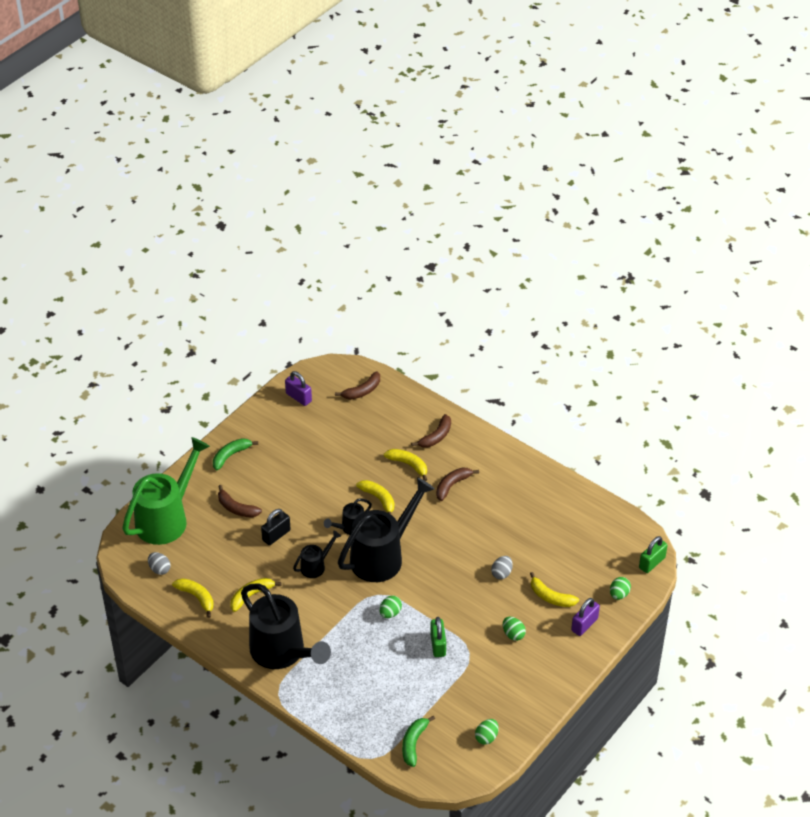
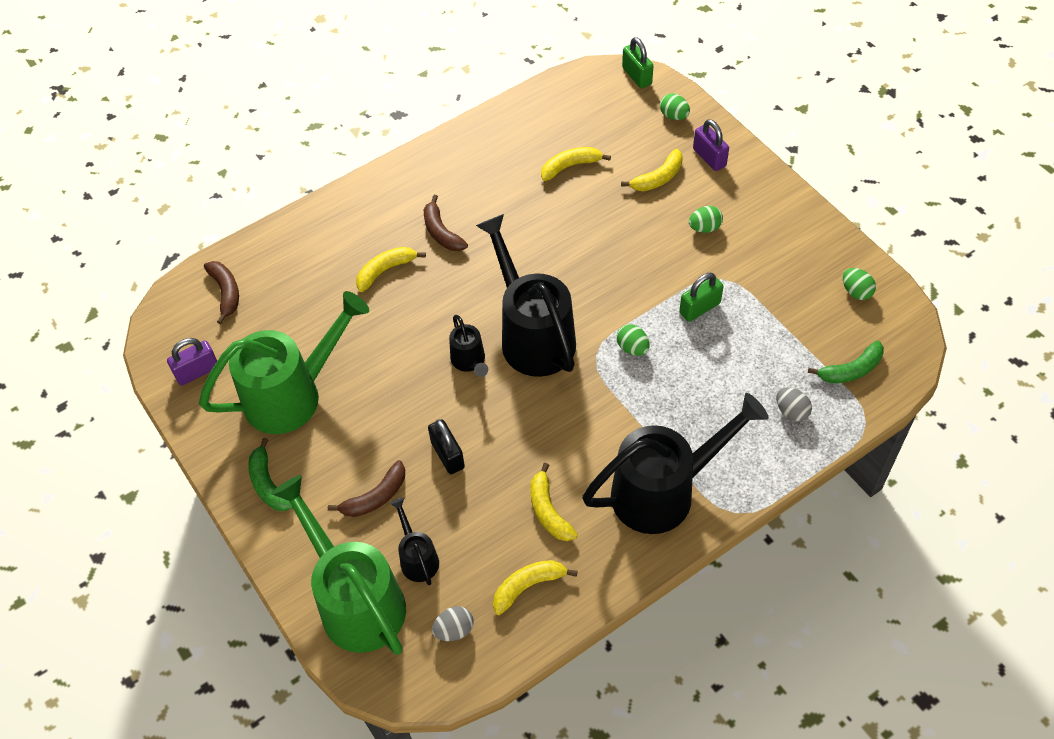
camera: 70 degrees left, 10 degrees up
(296, 448) = (293, 394): none -> green watering can
(316, 566) = (522, 417): black watering can -> black watering can (417, 558)
(378, 499) = (431, 317): yellow banana -> yellow banana (570, 166)
(414, 743) = (851, 370): green banana -> green banana turned 60 degrees counterclockwise
(436, 436) = (350, 230): brown banana -> none
(438, 645) = (699, 308): green padlock -> green padlock turned 45 degrees counterclockwise
(501, 573) = (605, 216): grey egg -> grey egg (791, 411)

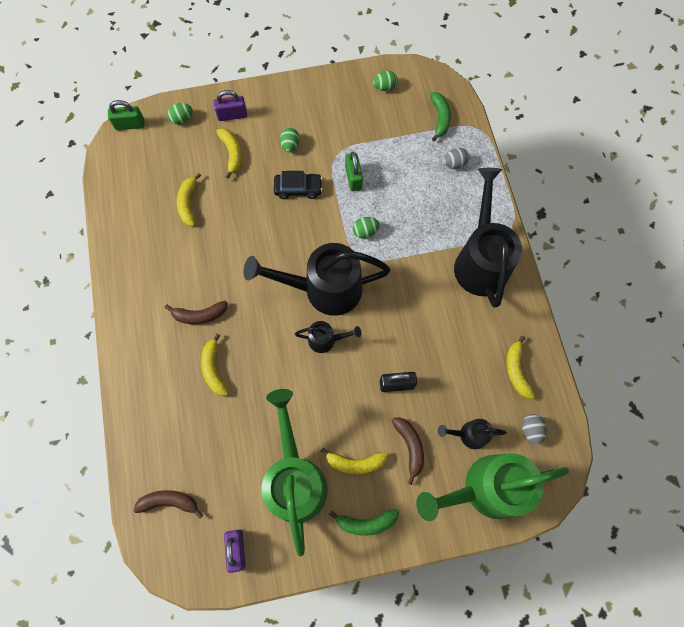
camera: 70 degrees left, 15 degrees up
(548, 511) = (467, 335): yellow banana -> yellow banana (355, 463)
(650, 258) = (298, 189): none -> black car

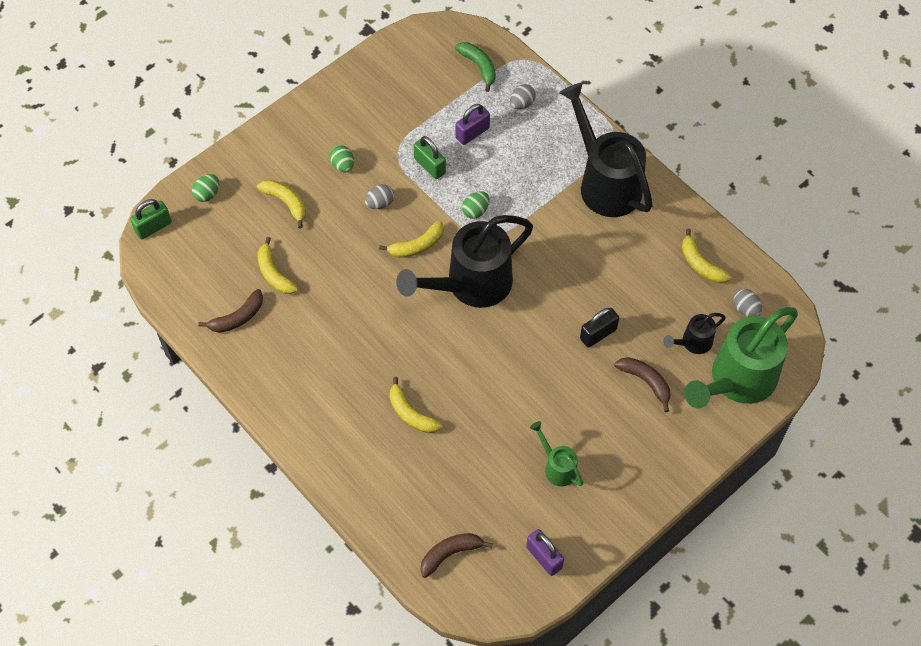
camera: 30 degrees left, 10 degrees down
(199, 315) = (361, 372): brown banana -> brown banana (237, 317)
(232, 115) = (260, 164): purple padlock -> purple padlock (472, 133)
(295, 478) = (557, 467): green watering can -> green watering can, size x0.47
(298, 189) = (380, 203): black car -> grey egg
(326, 340) = (504, 330): black watering can -> none
(355, 463) = (605, 423): yellow banana -> yellow banana (417, 246)
(366, 522) = (648, 468): green banana -> none
(385, 87) = (403, 62): green egg -> none

